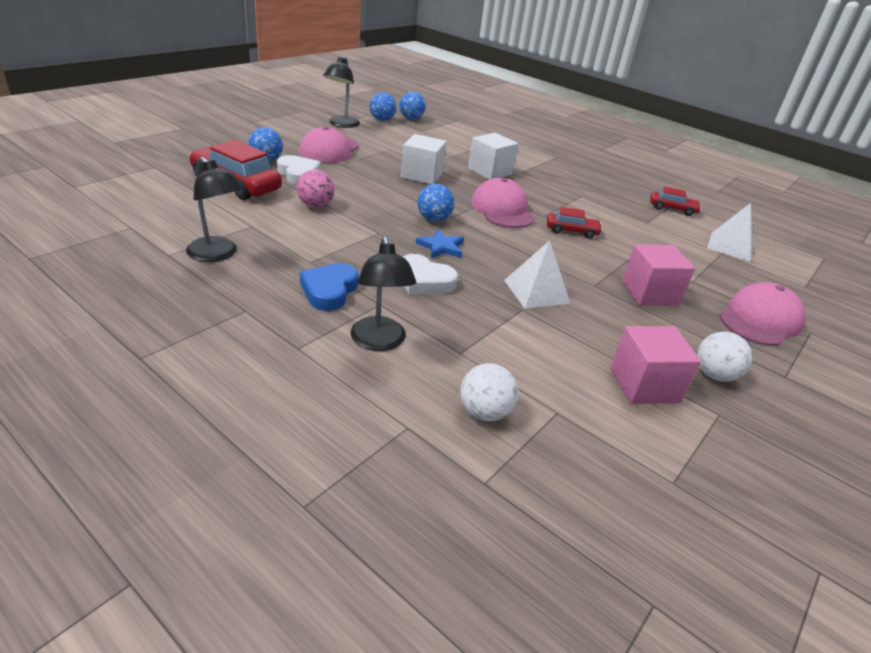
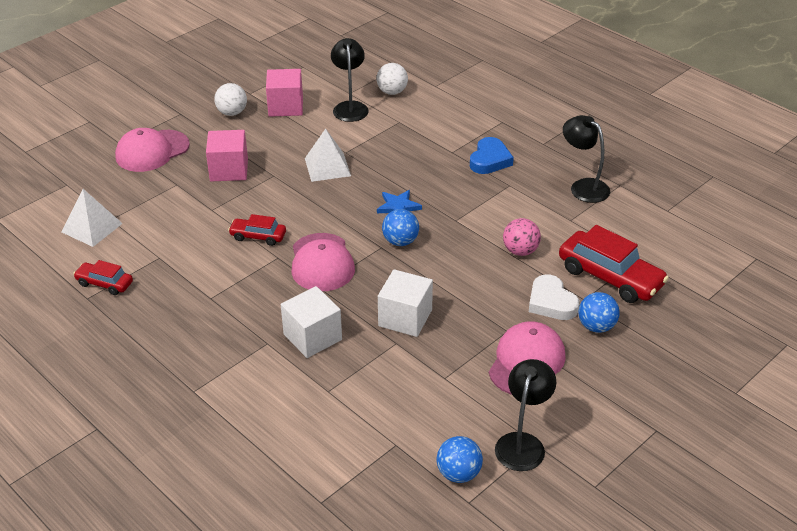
camera: 170 degrees left, 5 degrees up
(379, 342) = (451, 126): black lamp -> black lamp (350, 107)
(411, 118) = (407, 489): blue ball -> none
(424, 280) = (417, 172): white heart -> none

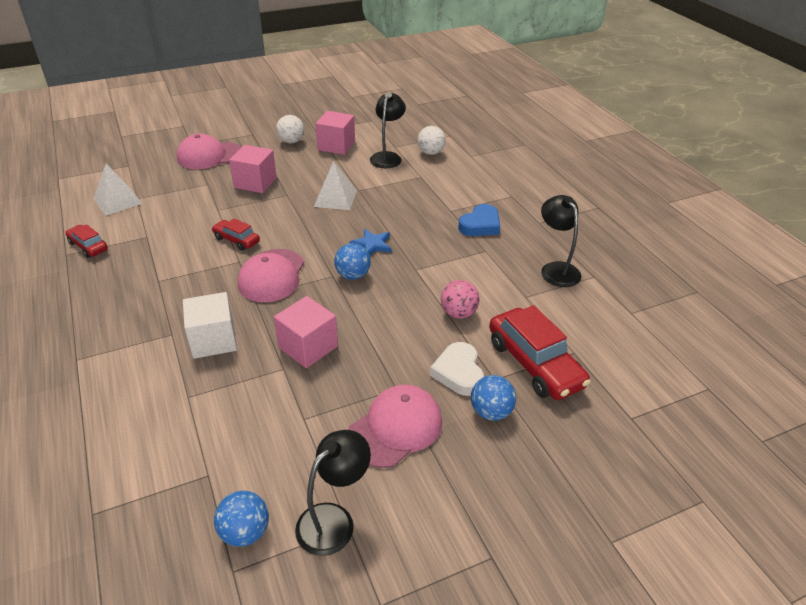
camera: 20 degrees right, 0 degrees up
(405, 318) = (308, 347): white cube -> pink cube

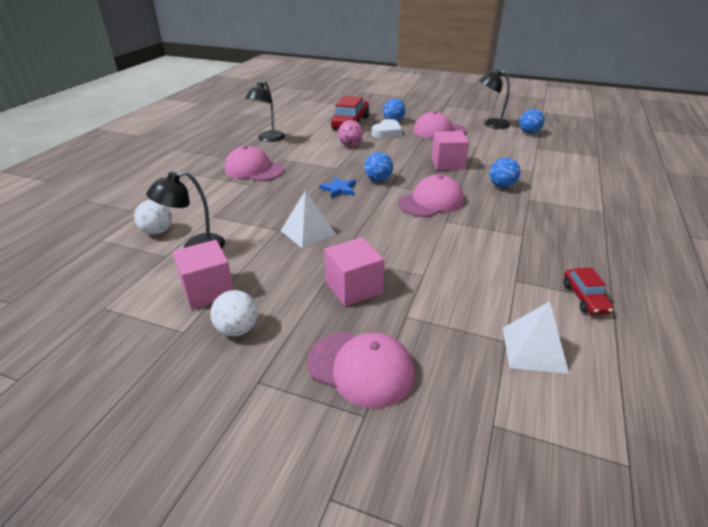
camera: 135 degrees left, 5 degrees down
(213, 340) = (502, 186): white cube -> blue ball
(236, 240) = (432, 237): red car -> none
(480, 225) = (254, 169): blue heart -> pink cap

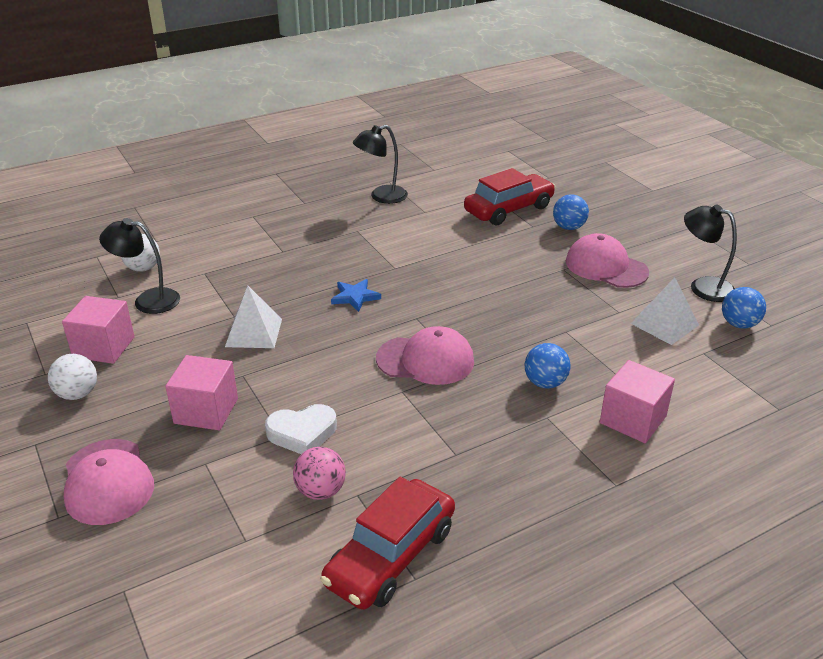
camera: 40 degrees right, 0 degrees up
(254, 169) = (311, 233): pink cap -> none
(350, 145) = (457, 243): pink ball -> pink ball (321, 491)
(378, 180) = (413, 304): blue ball -> none
(387, 132) = (532, 241): white heart -> white heart (302, 433)
(447, 163) = (531, 320): pink cube -> pink cube (633, 419)
(534, 349) = (255, 563): white pyramid -> white pyramid (664, 324)
(584, 298) = (390, 556): red car -> red car, size x1.86

